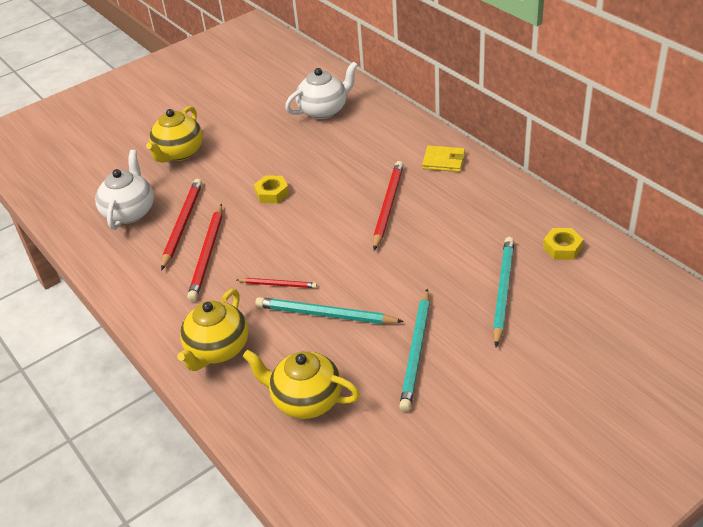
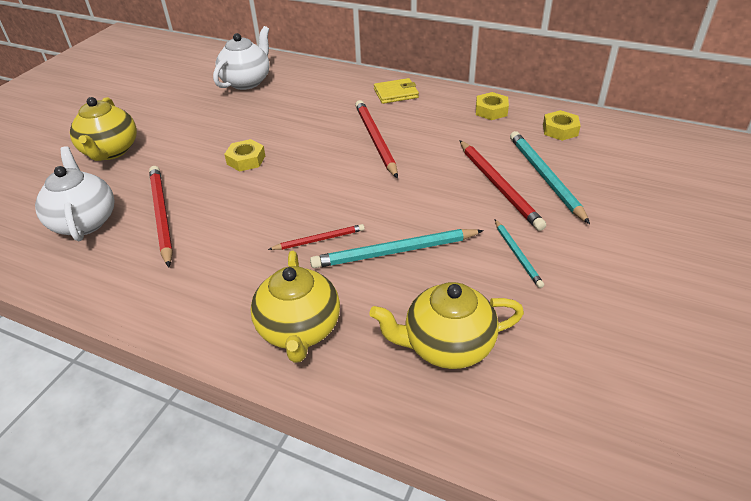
camera: 30 degrees left, 0 degrees up
(207, 254) = (214, 235): red pencil -> red pencil (498, 186)
(416, 351) = (517, 255): turquoise pencil -> turquoise pencil, size x0.57
(516, 206) = (491, 110): none -> yellow nut

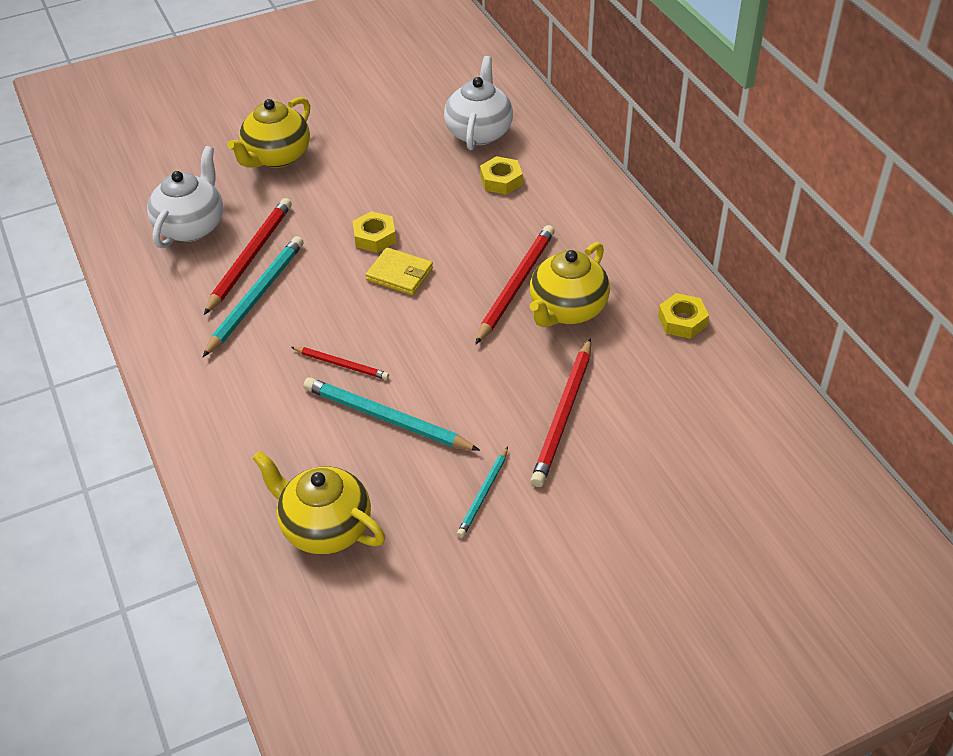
camera: 40 degrees right, 5 degrees up
(247, 82) = (479, 132): white teapot -> white teapot turned 60 degrees counterclockwise
(299, 330) = (239, 436): yellow teapot -> yellow teapot (567, 310)
(396, 93) = (610, 236): yellow wallet -> yellow wallet (399, 274)
(545, 177) = (622, 436): turquoise pencil -> turquoise pencil (256, 297)
(560, 130) = (722, 392): yellow nut -> yellow nut (501, 180)

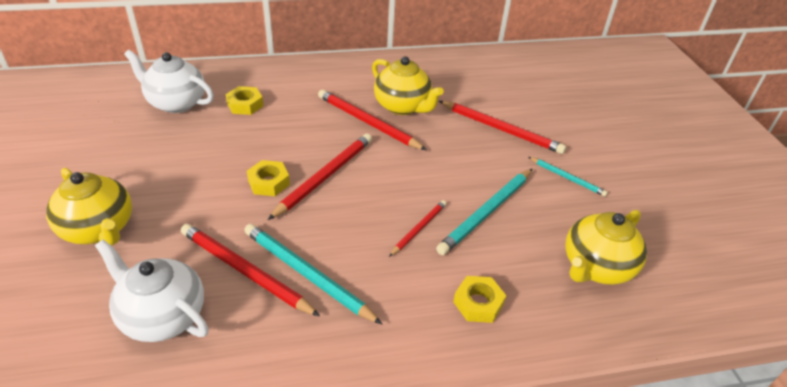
camera: 80 degrees left, 5 degrees down
(399, 274) = (324, 176): yellow wallet -> red pencil
(682, 321) = (431, 68): yellow nut -> yellow nut (478, 303)

